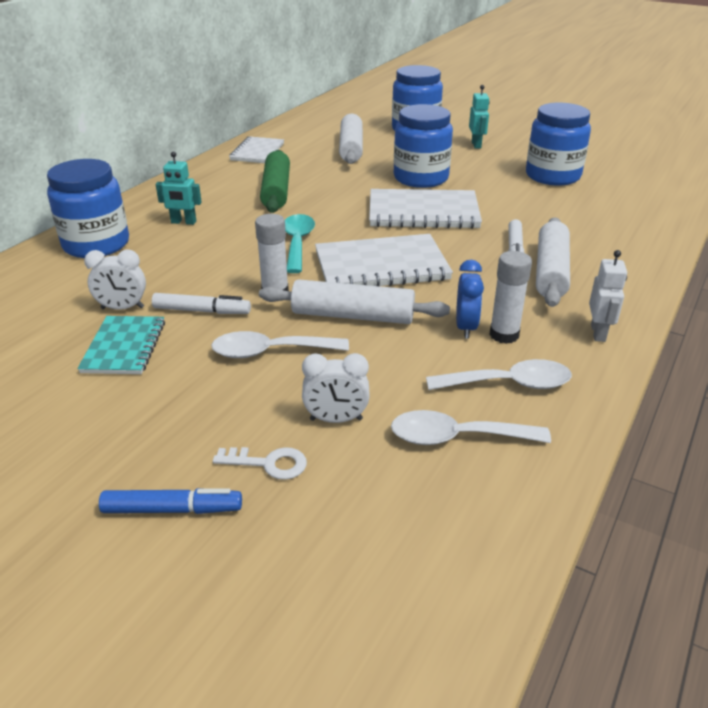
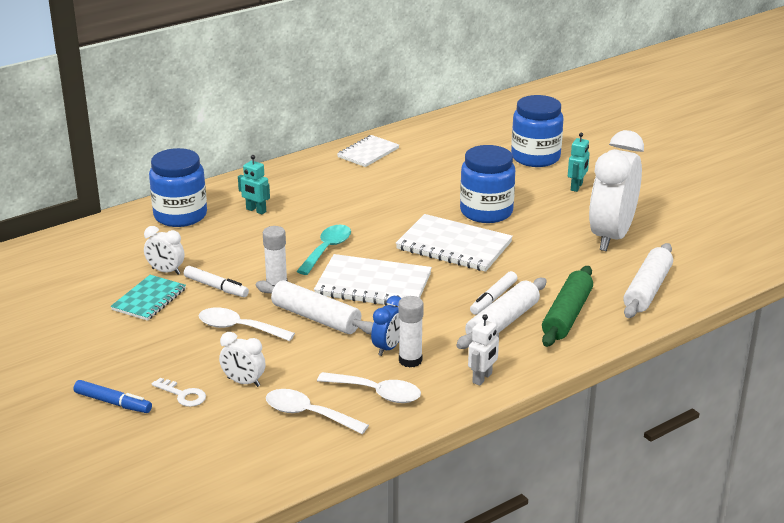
camera: 25 degrees right, 5 degrees down
(276, 191) = (351, 197): green rolling pin -> green rolling pin (567, 315)
(351, 148) = (454, 166): white rolling pin -> white rolling pin (647, 290)
(552, 176) = (611, 236): blue jar -> white clock

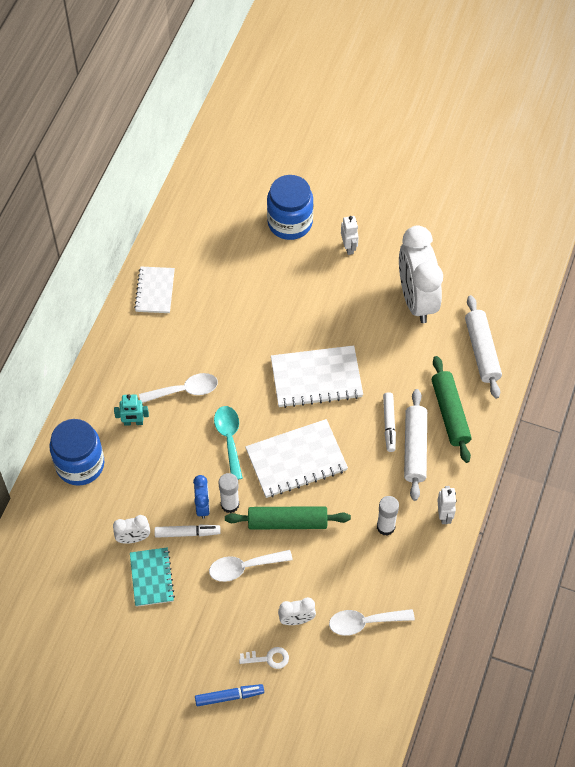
camera: 35 degrees left, 30 degrees up
(316, 318) = (287, 522): white rolling pin -> green rolling pin
(377, 393) = (391, 573): white spoon -> white spoon (185, 390)
(388, 348) = (361, 523): blue clock -> blue clock (202, 506)
(486, 212) = (307, 320): blue jar -> none
(577, 187) = (349, 247): turquoise robot -> white robot

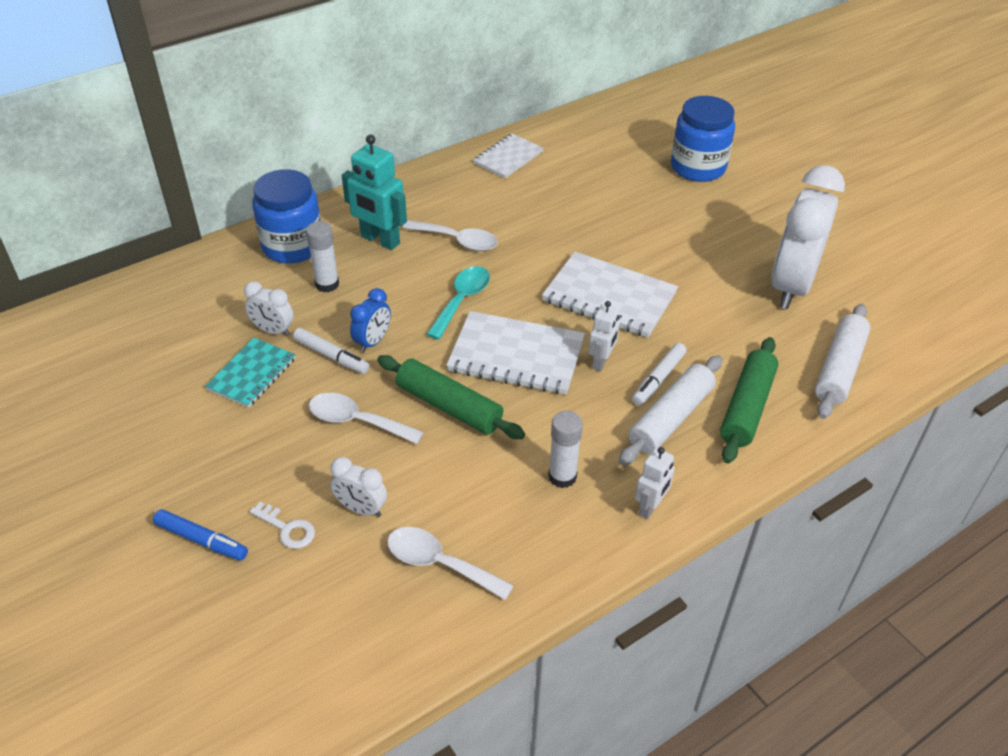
camera: 35 degrees right, 15 degrees down
(133, 422) = (380, 240): turquoise robot -> turquoise robot, size x1.69
(230, 504) = (403, 356): white glue stick -> white glue stick (327, 284)
(349, 247) = (747, 211): white robot -> white robot (601, 362)

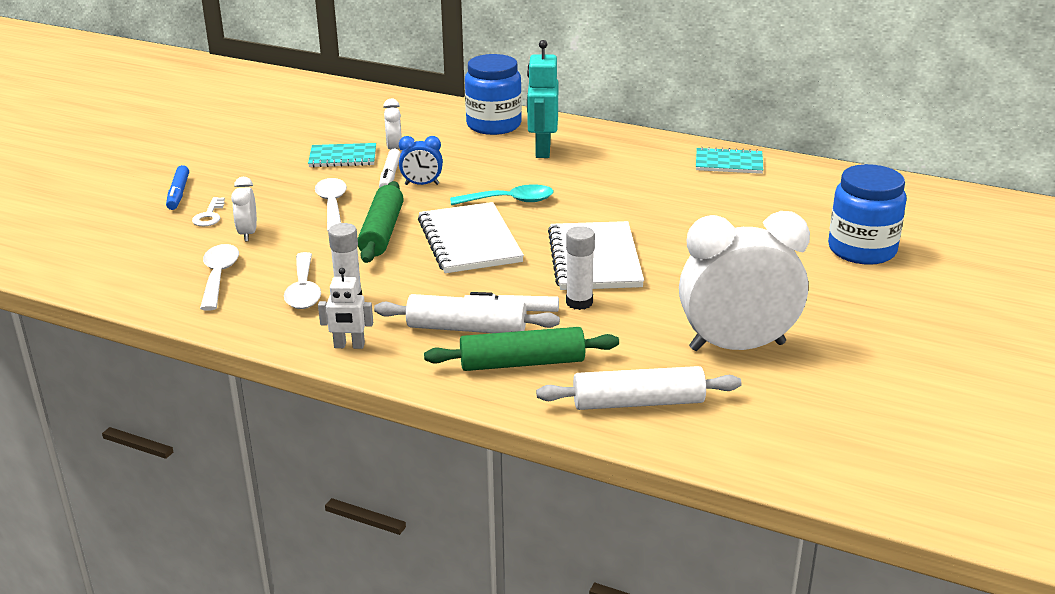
camera: 60 degrees right, 15 degrees down
(327, 284) = (466, 149): white glue stick -> white glue stick (579, 302)
(458, 241) = (583, 177): white spoon -> white spoon (303, 290)
(508, 157) = (729, 163): white notebook -> turquoise notebook
(601, 362) = (504, 278): white robot -> none

